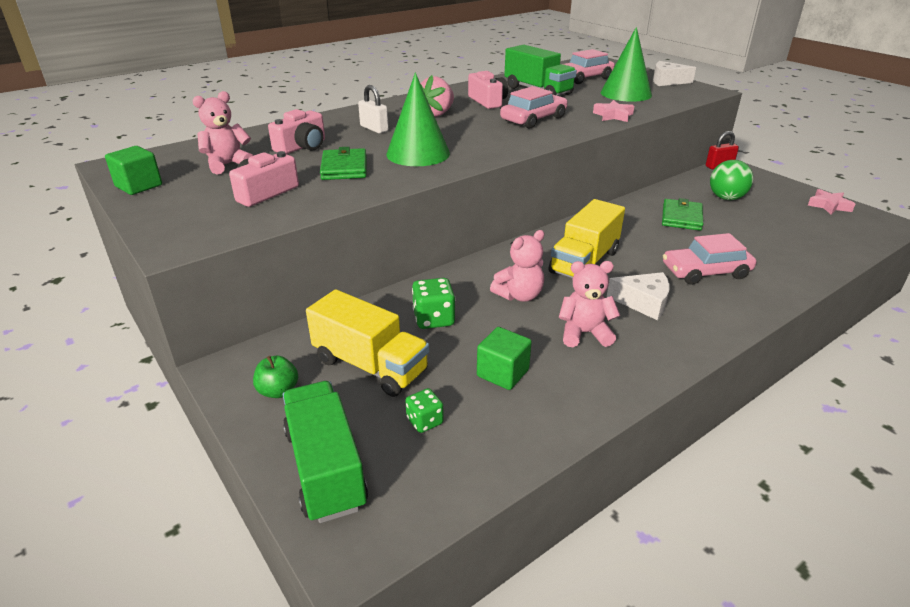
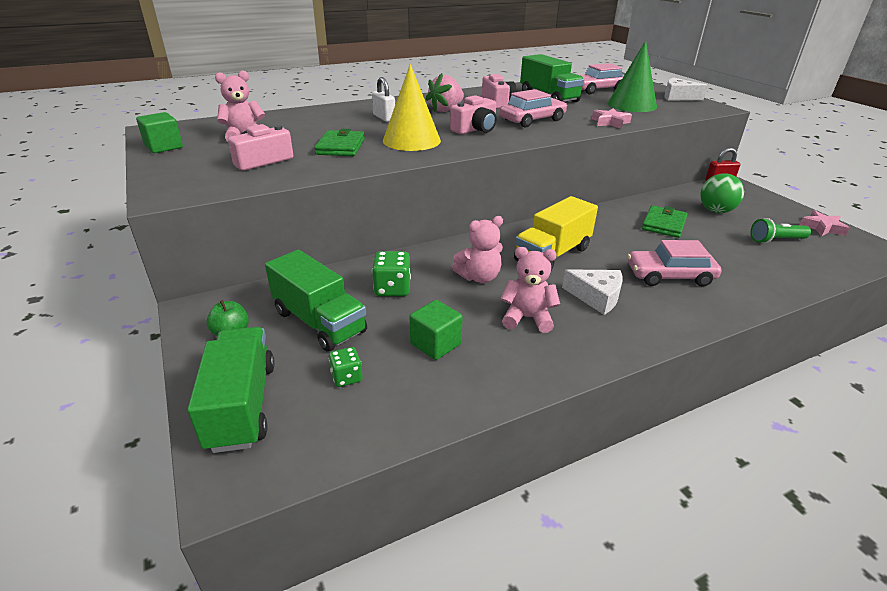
camera: 10 degrees right, 0 degrees up
(302, 147) = (314, 127): pink camera -> pink camera (475, 129)
(370, 365) = (319, 322): yellow truck -> green truck
(418, 153) = (411, 140): green cone -> yellow cone
(791, 223) = (776, 240): none -> green flashlight

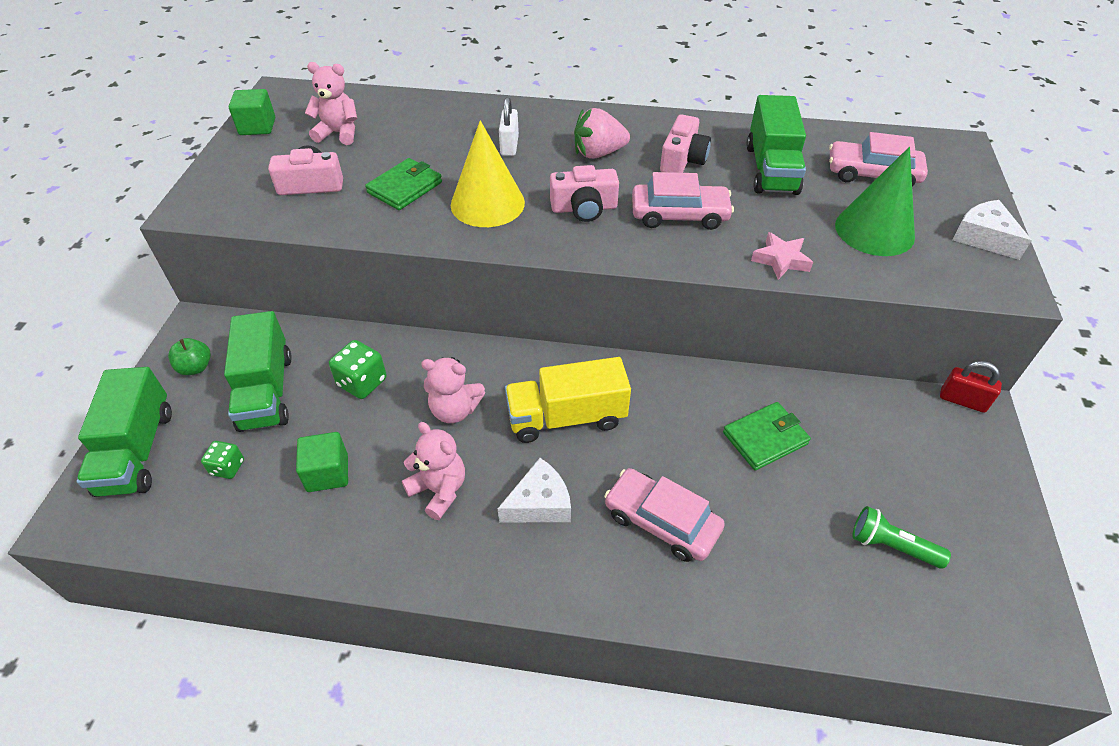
camera: 35 degrees right, 15 degrees up
(242, 405) = (137, 451): green truck -> green truck turned 150 degrees clockwise
(596, 297) = (539, 503): white cheese -> white cheese turned 90 degrees counterclockwise
(716, 211) = (875, 451): green ball -> none
(822, 228) = (1005, 564): pink star -> none

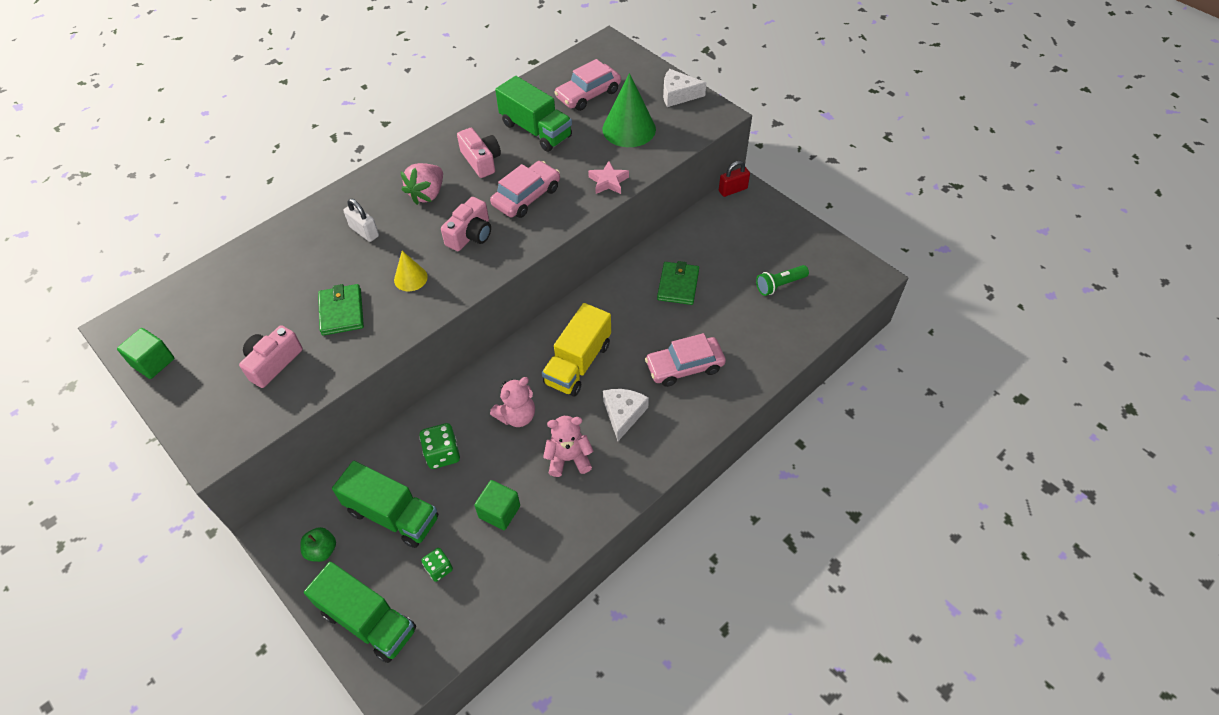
camera: 50 degrees left, 5 degrees up
(339, 133) = (228, 316): pink teddy bear -> none
(487, 203) = (410, 278): yellow cone -> yellow cone, size x0.55

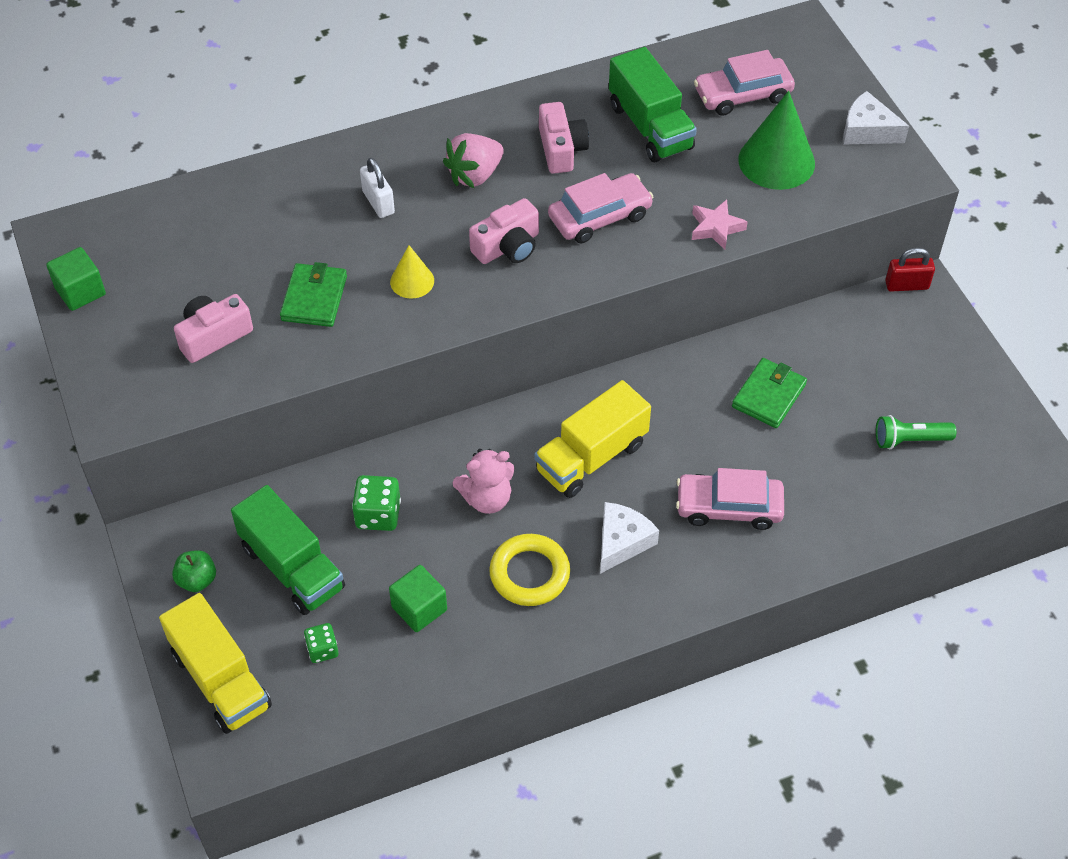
camera: 20 degrees right, 0 degrees up
(368, 621) = (221, 680): green truck -> yellow truck
(568, 459) = (529, 573): pink teddy bear -> yellow ring

